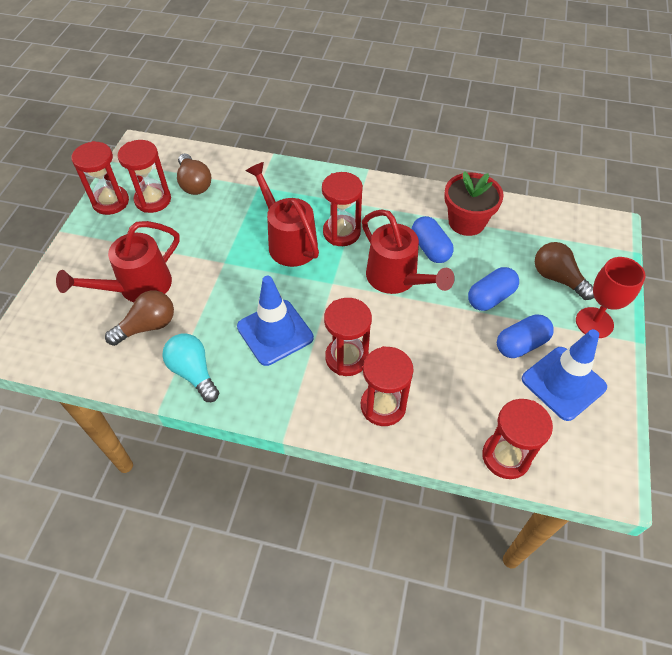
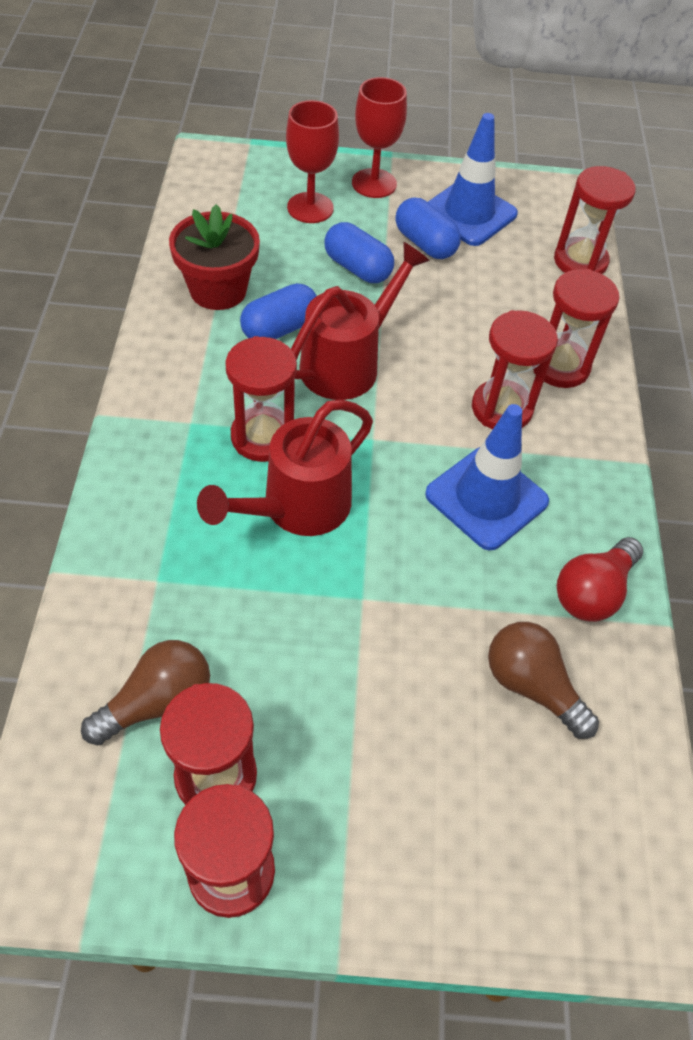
camera: 105 degrees left, 0 degrees up
(137, 287) = (454, 731): red watering can -> none
(193, 372) = (592, 592): turquoise light bulb -> red light bulb
(557, 278) = (310, 208): brown light bulb -> red goblet

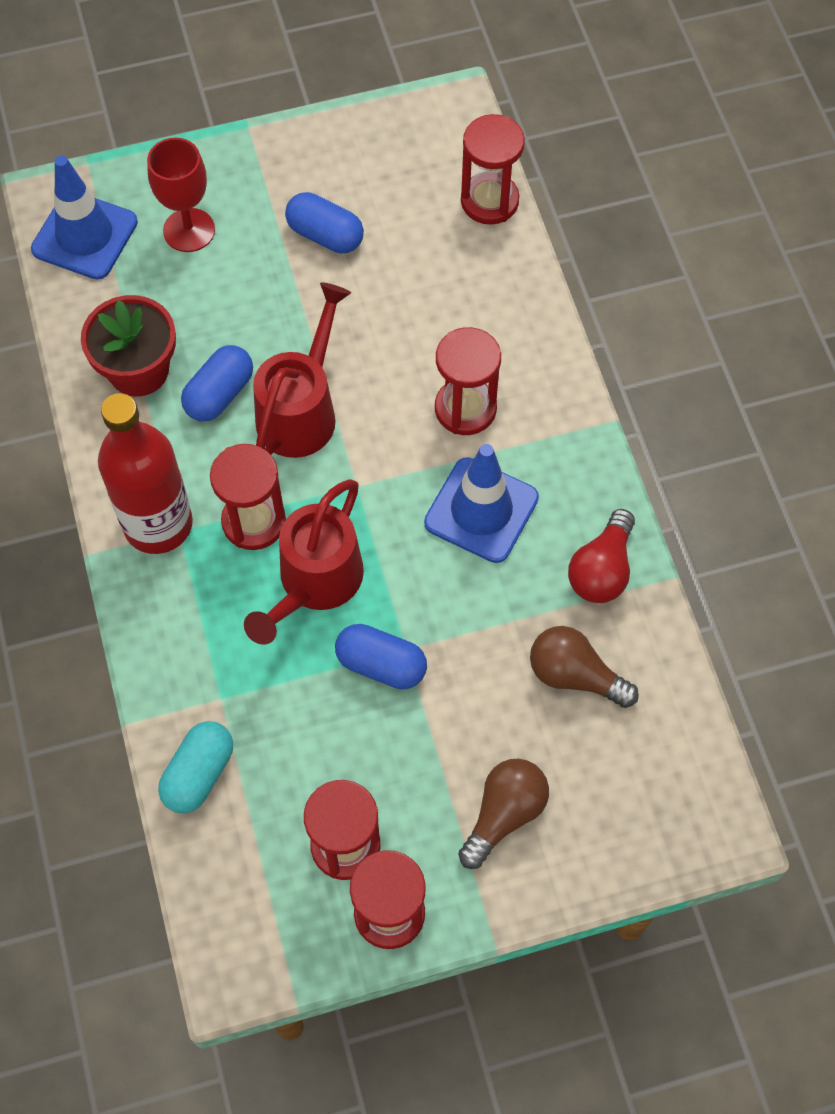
camera: 15 degrees left, 10 degrees up
(99, 644) = (199, 774): none -> turquoise capsule
(157, 702) = (271, 804): brown light bulb -> brown light bulb (504, 814)
(174, 411) = (158, 524): none -> red bottle
(357, 268) = (268, 292): blue capsule -> blue capsule (381, 664)
(374, 183) = (243, 172): red goblet -> none
(469, 213) = (356, 178): blue traffic cone -> blue traffic cone (85, 236)
(560, 366) = (506, 340): red hourglass -> none

